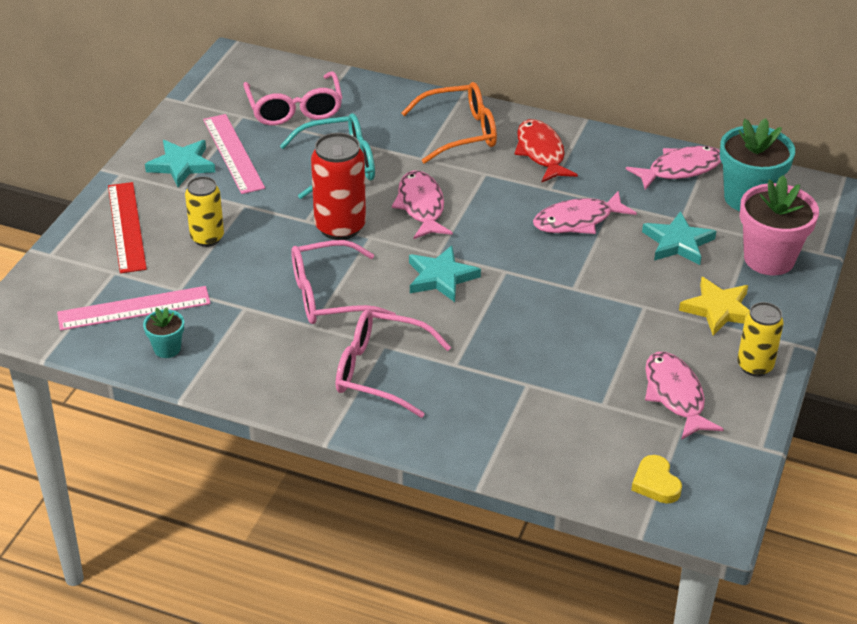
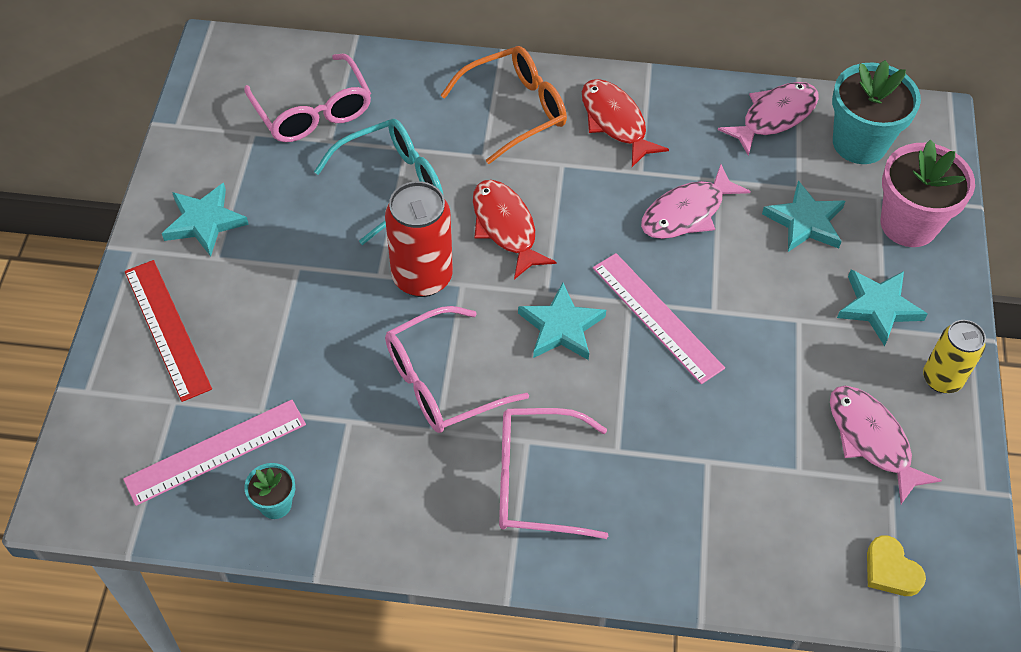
camera: 15 degrees left, 15 degrees up
(207, 238) = (270, 325): yellow can -> none
(233, 153) = (261, 191): pink ruler -> pink ruler (657, 317)
(421, 206) = (506, 227): pink fish -> red fish
(718, 309) = (878, 307): yellow star -> turquoise star

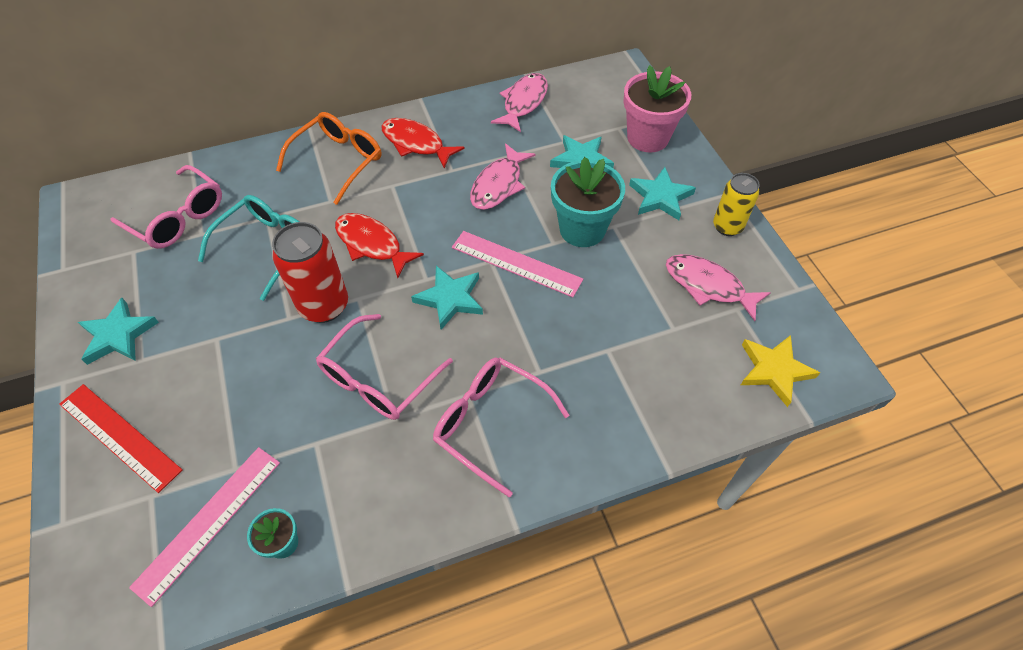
camera: 25 degrees left, 0 degrees up
(535, 481) = (490, 423): pink glasses -> pink glasses turned 60 degrees clockwise
(859, 143) = (587, 99): turquoise flower pot -> turquoise flower pot (582, 229)
(890, 570) = (774, 370): yellow heart -> yellow star

